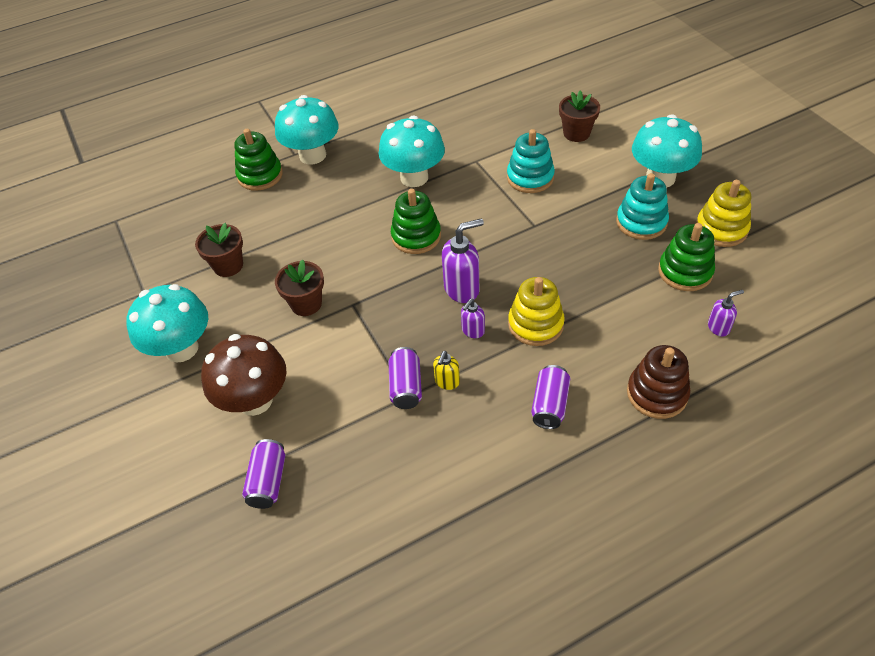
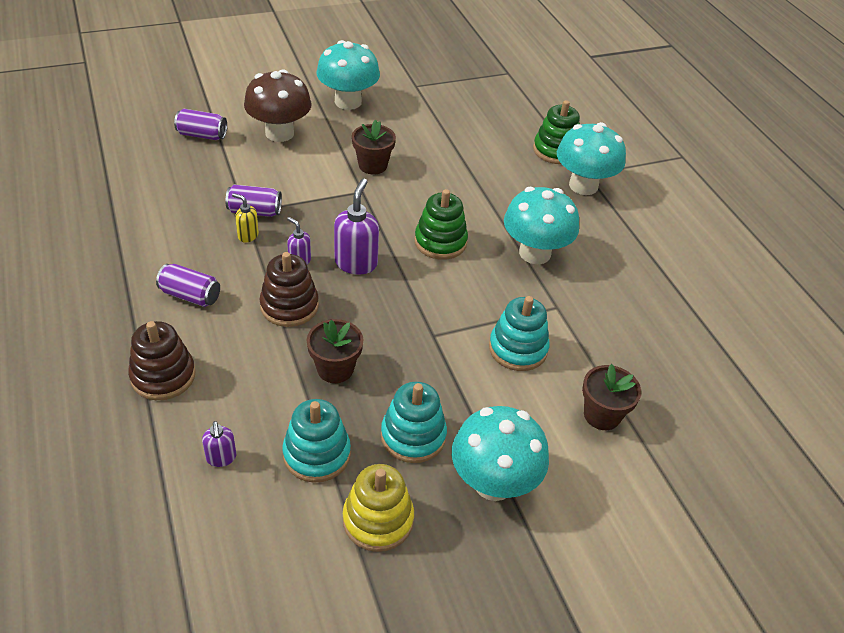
camera: 90 degrees right, 5 degrees down
(228, 266) = (434, 127): brown flower pot -> brown flower pot (335, 369)
(462, 289) = (356, 263): purple soap dispenser -> purple soap dispenser turned 150 degrees counterclockwise
(535, 324) = (289, 306): yellow stacking toy -> brown stacking toy
(685, 272) = (316, 454): green stacking toy -> turquoise stacking toy

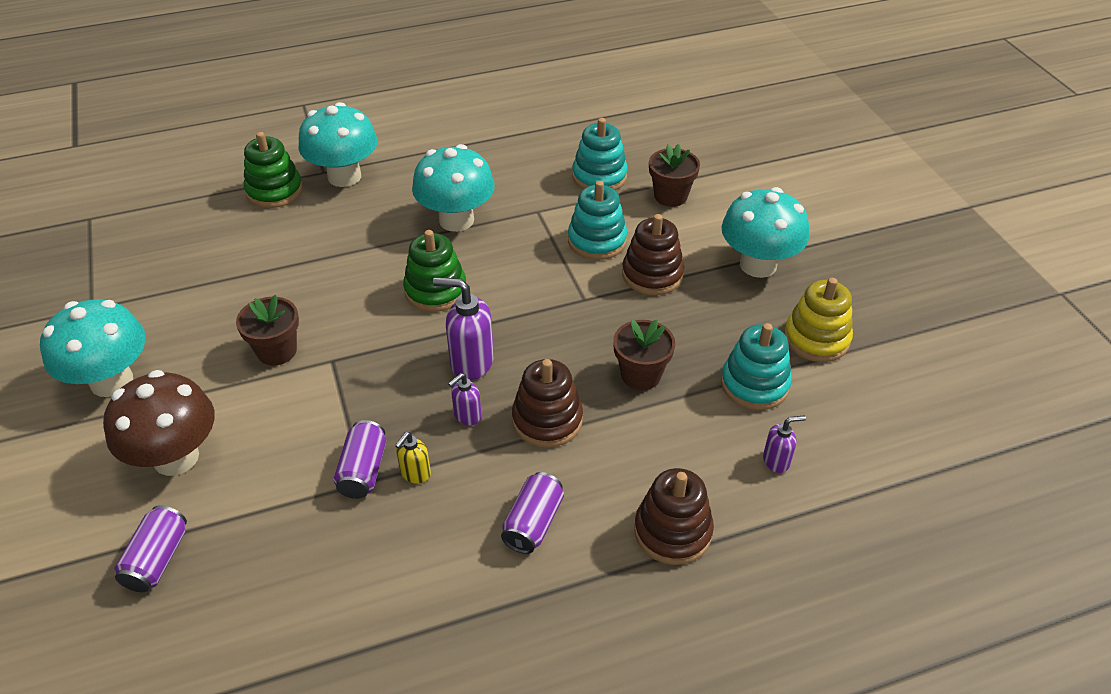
camera: 85 degrees left, 0 degrees up
(413, 436) = (718, 315): turquoise stacking toy -> turquoise stacking toy (599, 177)
(471, 388) = (652, 274): none -> brown stacking toy

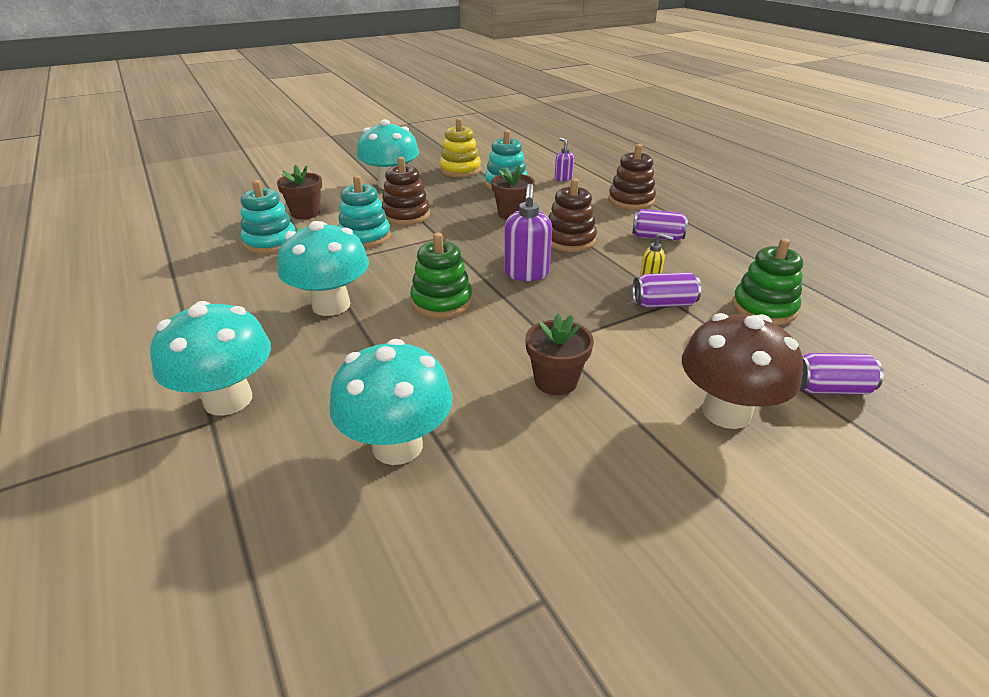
camera: 100 degrees left, 10 degrees down
(111, 381) = (664, 509): turquoise mushroom -> turquoise mushroom (397, 446)
(274, 191) = (249, 461): green stacking toy -> green stacking toy (763, 308)
(467, 416) = (583, 269): purple soap dispenser -> none

